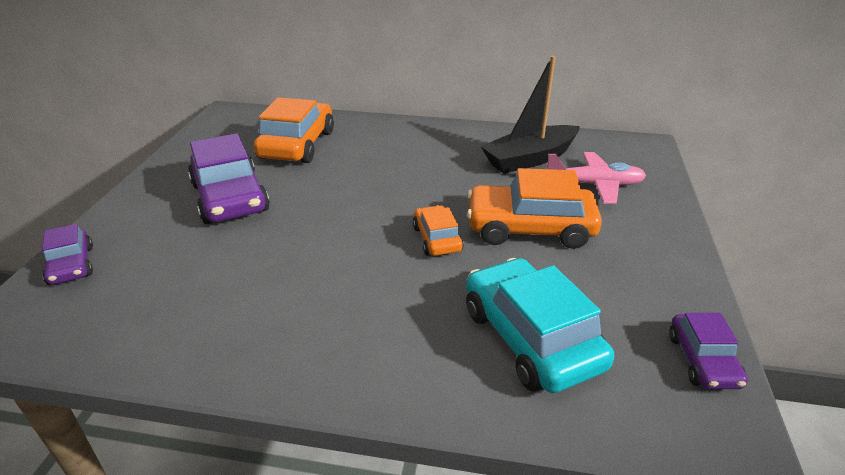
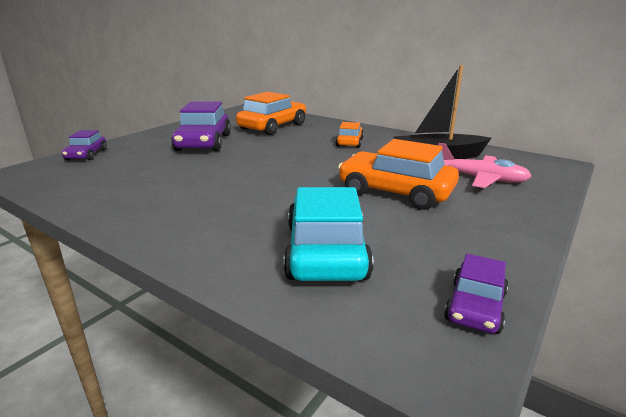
camera: 25 degrees right, 10 degrees down
(437, 239) = (314, 184): orange car -> orange car (349, 142)

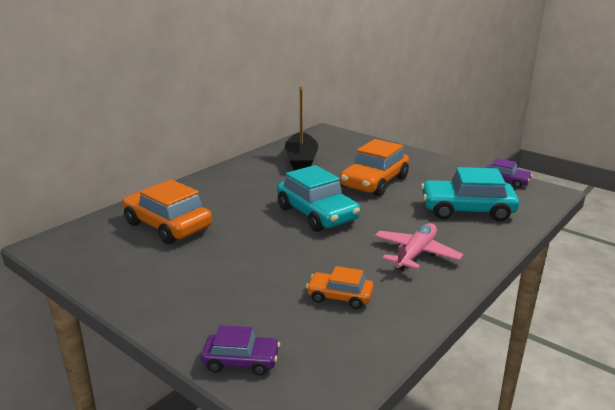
camera: 85 degrees left, 0 degrees up
(204, 142) = (218, 269): purple car -> none
(298, 167) = (317, 214): none -> turquoise car
(349, 142) = (250, 188): orange car -> orange car (339, 297)
(481, 179) = (350, 155): pink plane -> pink plane (416, 254)

